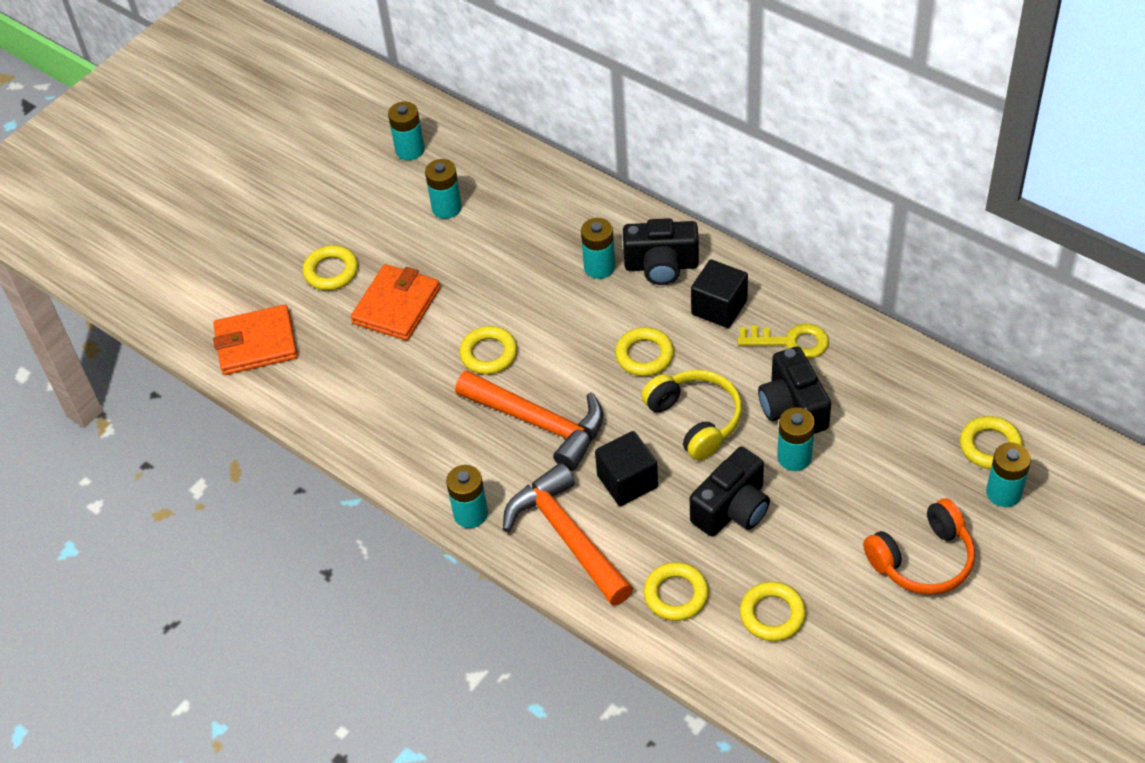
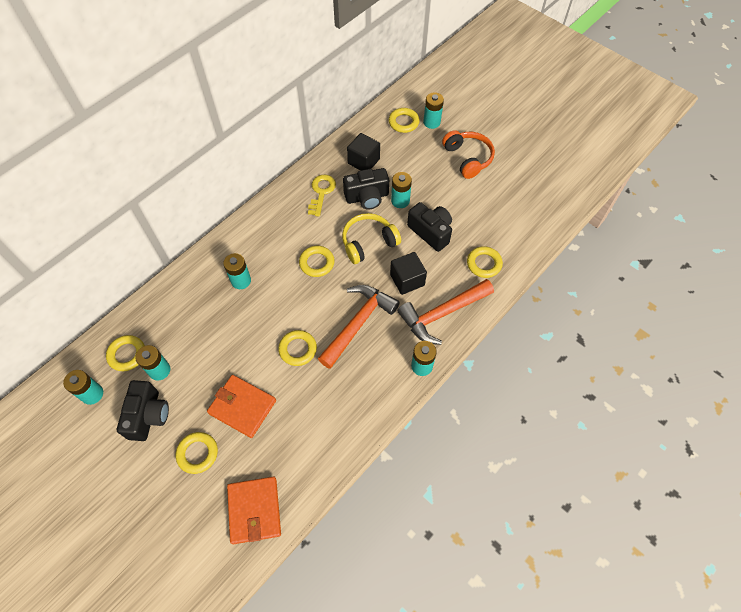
camera: 90 degrees left, 10 degrees up
(661, 266) = (249, 247): black camera -> black camera (148, 415)
(719, 307) = (289, 222): black cube -> black cube (363, 161)
(772, 614) = (497, 222): yellow ring -> yellow ring (127, 354)

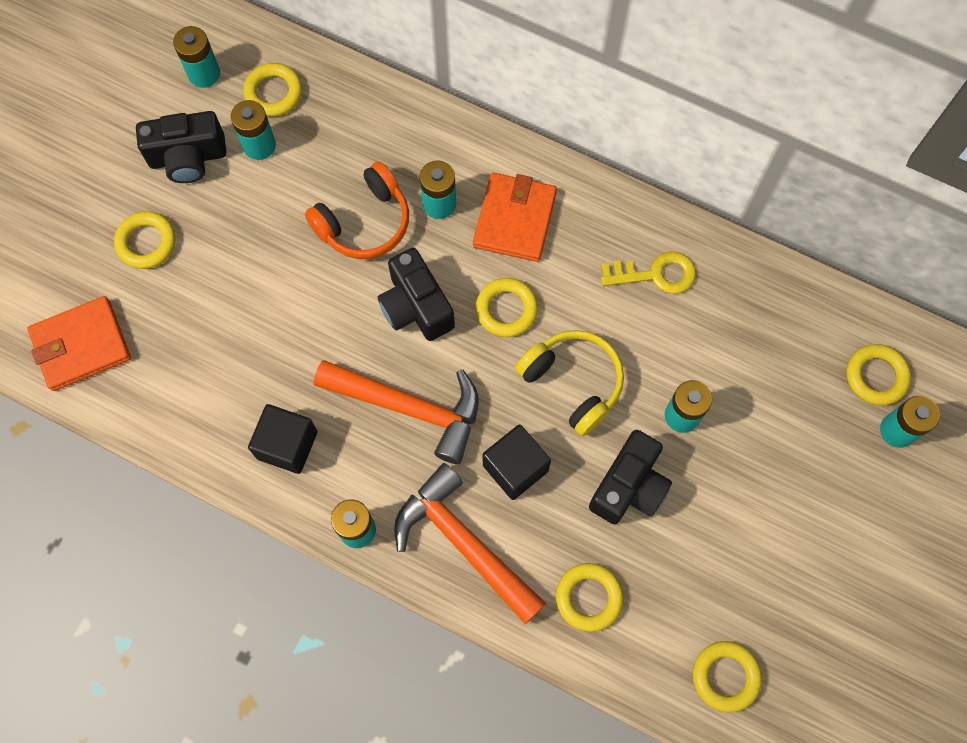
camera: 75 degrees right, 10 degrees up
(242, 407) = (228, 278): orange wallet -> orange wallet (514, 219)
(298, 349) = (340, 328): yellow ring -> yellow ring (725, 676)
(363, 161) = (751, 327): black cube -> black cube (287, 445)
(367, 197) = (671, 355): black camera -> black camera (416, 307)
(468, 158) = (829, 520): orange headphones -> orange headphones (364, 222)

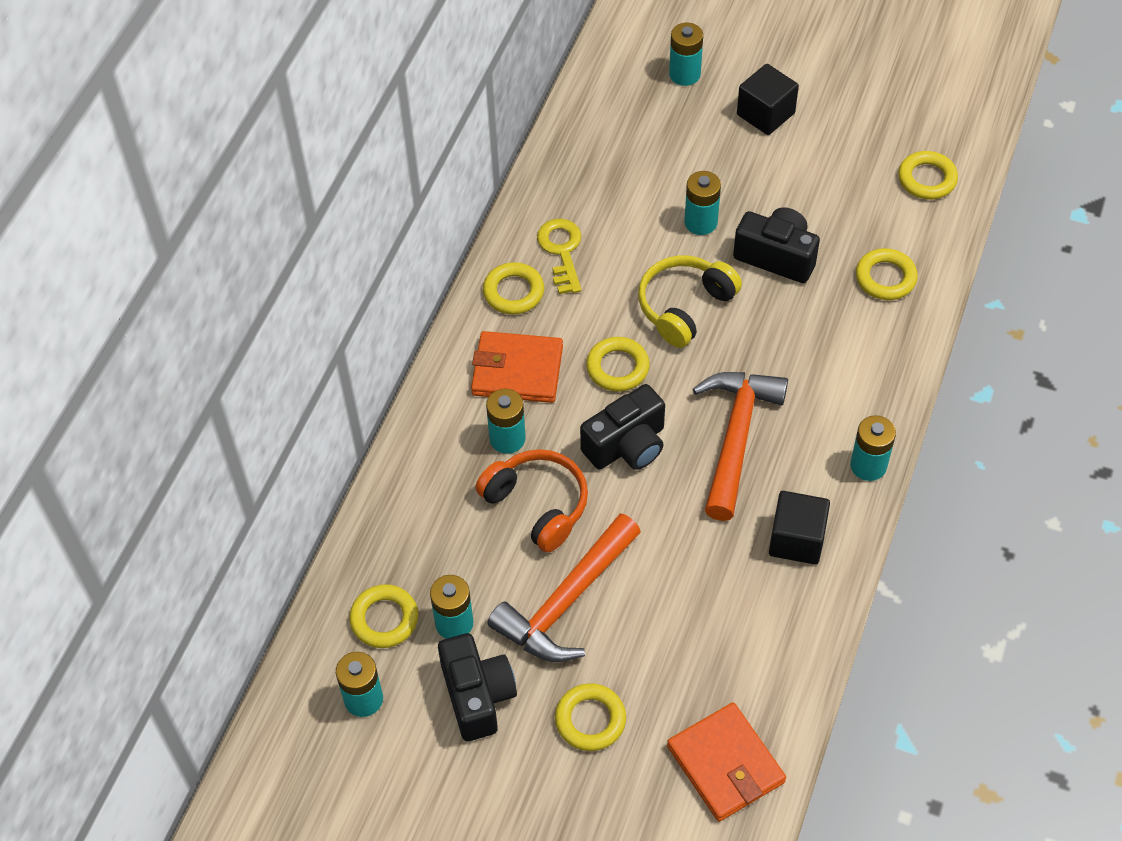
camera: 95 degrees left, 15 degrees down
(463, 542) = (859, 377): orange hammer -> orange hammer (566, 602)
(515, 468) = (778, 344): black cube -> black cube (765, 114)
(876, 376) = (637, 89): yellow ring -> yellow ring (513, 292)

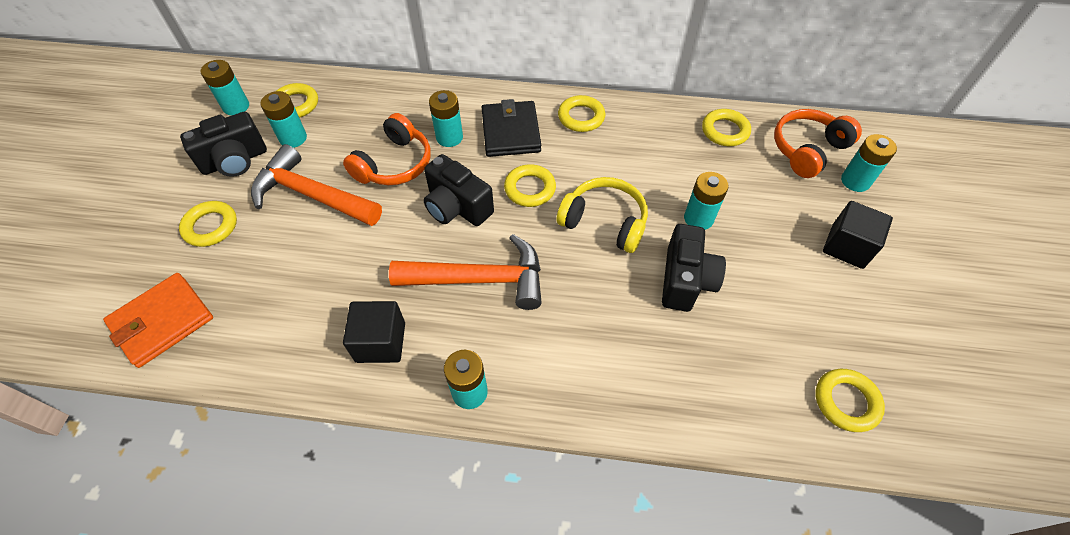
camera: 75 degrees right, 0 degrees up
(517, 370) = (510, 132): orange wallet -> black wallet
(561, 251) = (630, 136): yellow key -> none
(629, 96) = (807, 150): none -> orange headphones
(885, 278) = (698, 378): yellow ring -> yellow ring (724, 131)

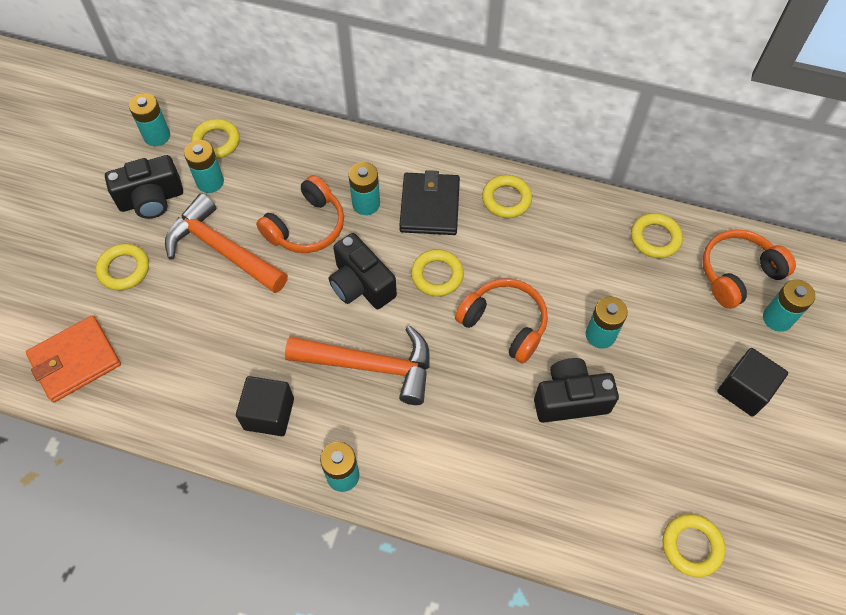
camera: 10 degrees right, 5 degrees up
(604, 222) = (504, 324): yellow headphones -> orange headphones
(685, 280) = (570, 399): black camera -> black camera turned 120 degrees counterclockwise

